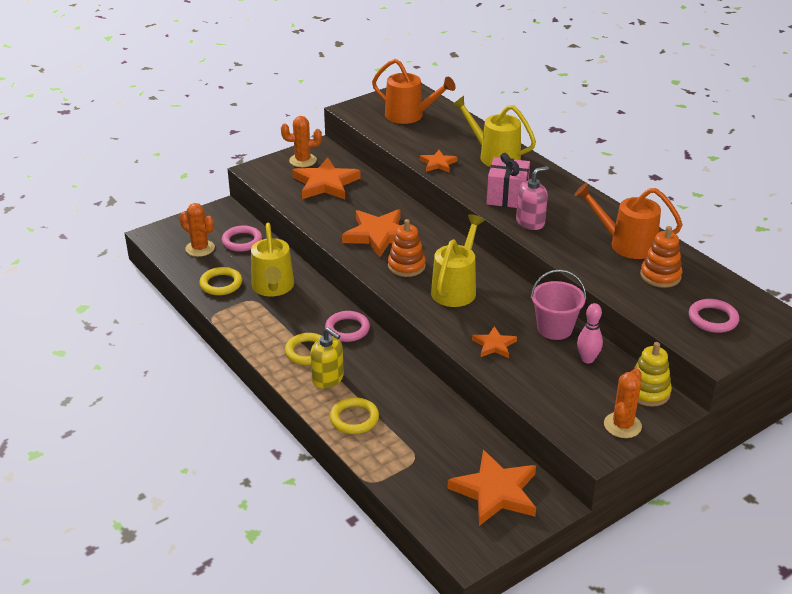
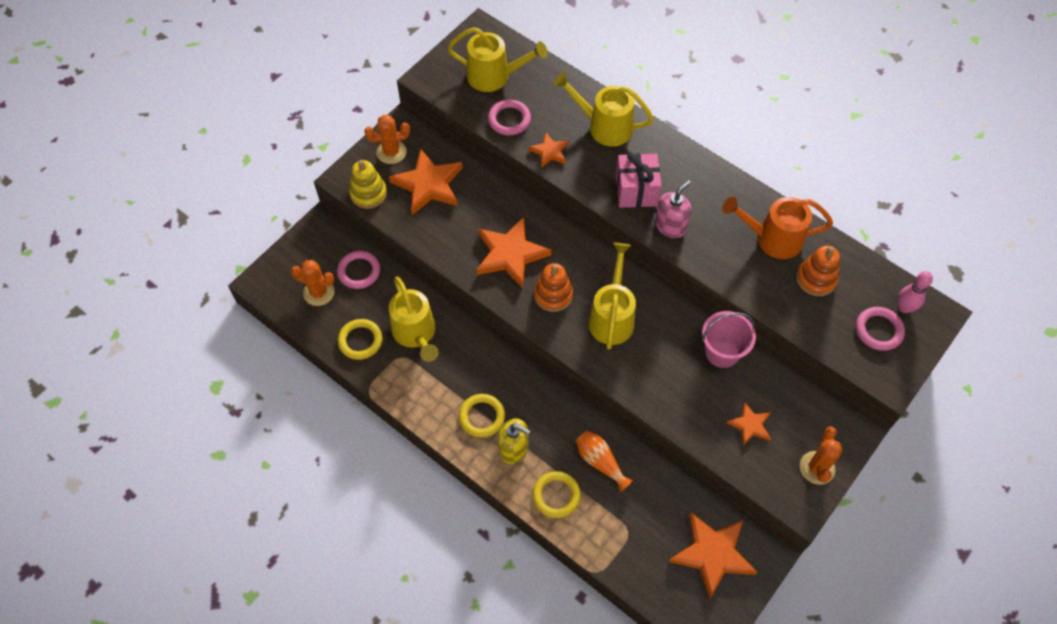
camera: 15 degrees left, 25 degrees up
(347, 329) = (510, 375): pink ring -> pink ring (509, 120)
(408, 403) = (600, 462): none -> orange vase
(410, 116) = (495, 76): orange watering can -> yellow watering can
(494, 345) = (672, 389): orange star -> orange star (750, 425)
(587, 359) = (763, 387): pink bowling pin -> pink bowling pin (904, 308)
(648, 392) = (829, 418): yellow stacking toy -> yellow stacking toy (368, 193)

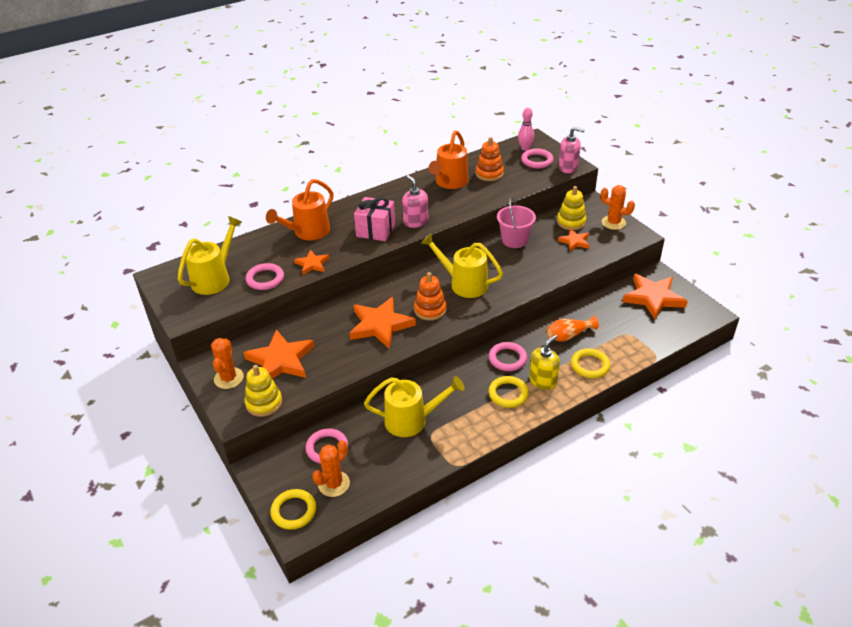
camera: 70 degrees left, 20 degrees down
(360, 341) = (401, 461): yellow ring -> yellow ring (294, 511)
(537, 403) = (507, 359): none -> pink ring
(603, 126) = (307, 233): yellow watering can -> orange watering can
(793, 412) = (571, 222): none -> yellow stacking toy
(881, 374) = (568, 167): none -> pink soap dispenser

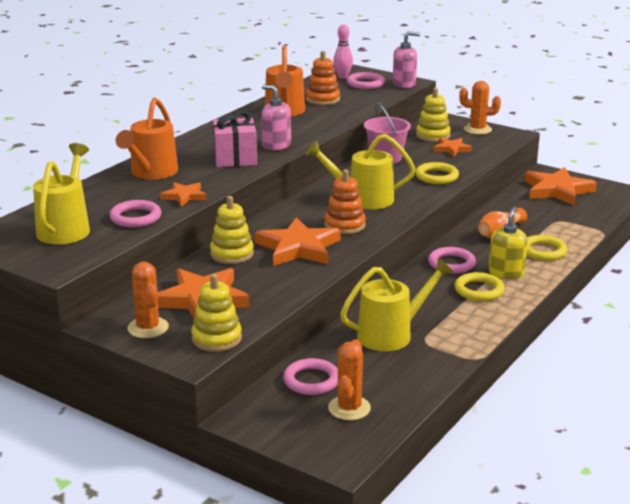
camera: 25 degrees left, 15 degrees down
(294, 511) = (322, 444): yellow ring -> yellow ring (436, 176)
(331, 319) = (232, 254): none -> yellow stacking toy

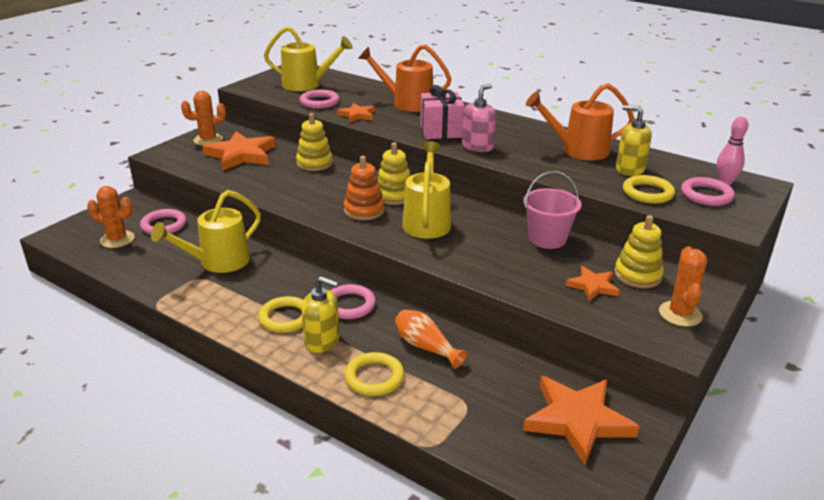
camera: 90 degrees right, 5 degrees up
(216, 338) = (181, 161): yellow stacking toy -> yellow stacking toy (394, 195)
(298, 248) = (320, 189): orange star -> none
(322, 99) = (629, 169): orange stacking toy -> yellow soap dispenser
(392, 334) = (217, 262): yellow watering can -> yellow watering can turned 75 degrees clockwise
(404, 84) = (722, 220): pink soap dispenser -> none
(436, 176) = (495, 269): yellow ring -> yellow ring (647, 193)

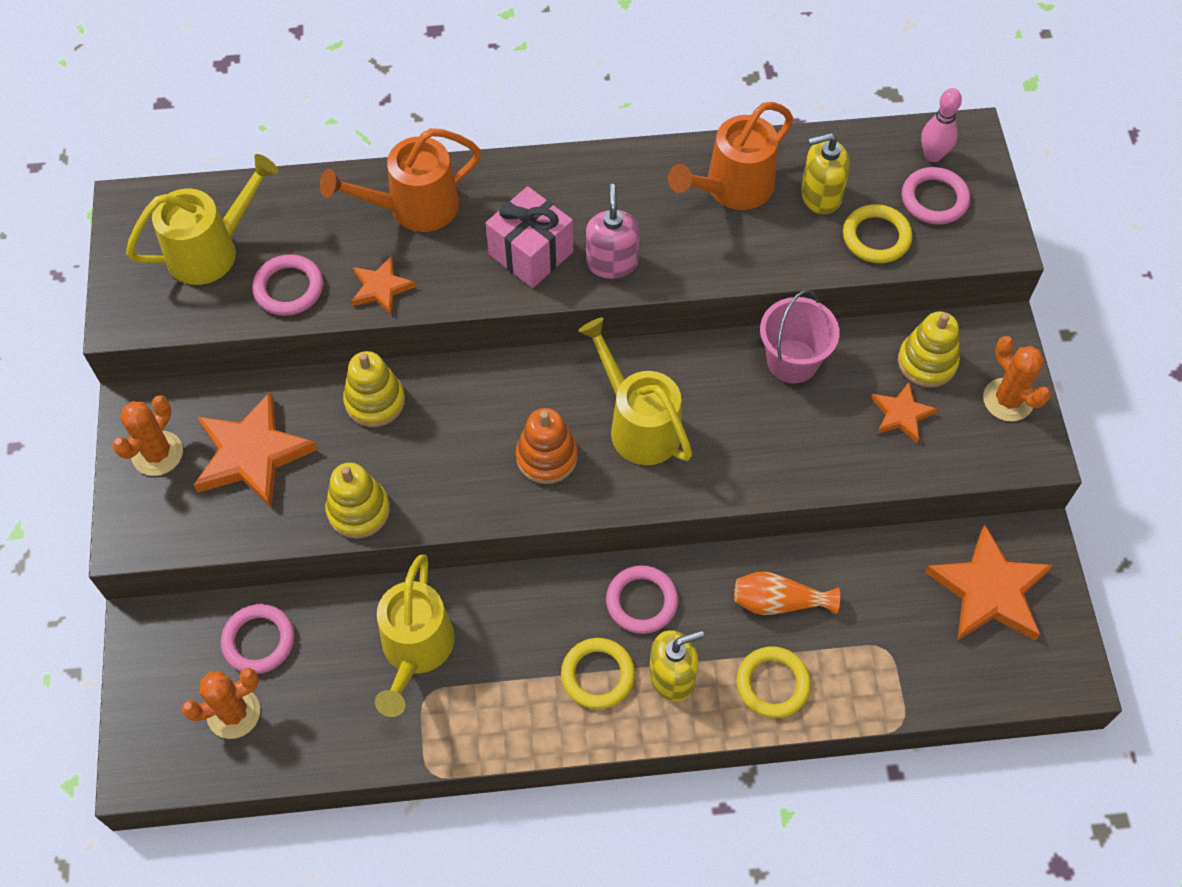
camera: 40 degrees left, 30 degrees up
(394, 195) = (550, 400): yellow stacking toy -> yellow stacking toy (358, 510)

